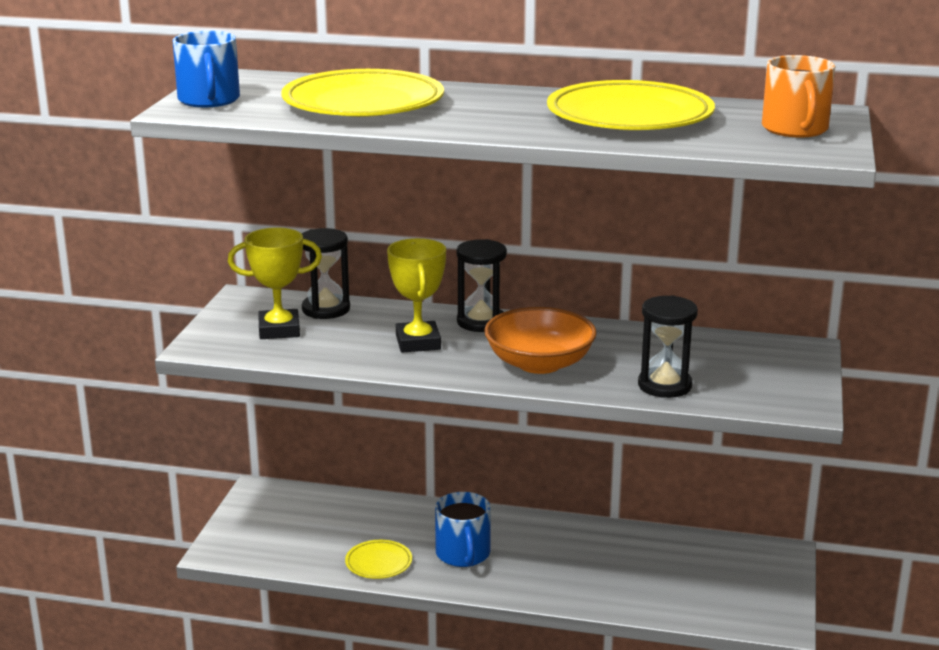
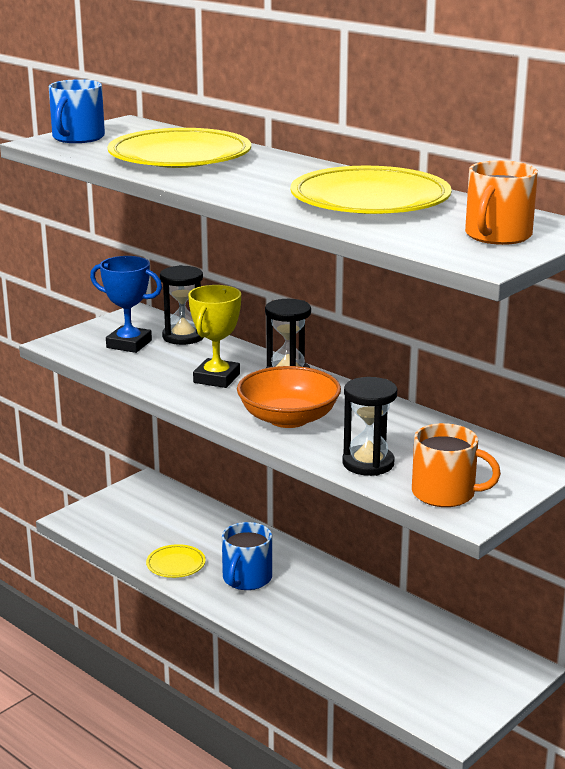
camera: 30 degrees right, 0 degrees up
(279, 330) = (129, 344): yellow trophy -> blue trophy
(761, 394) = (445, 493): none -> orange mug

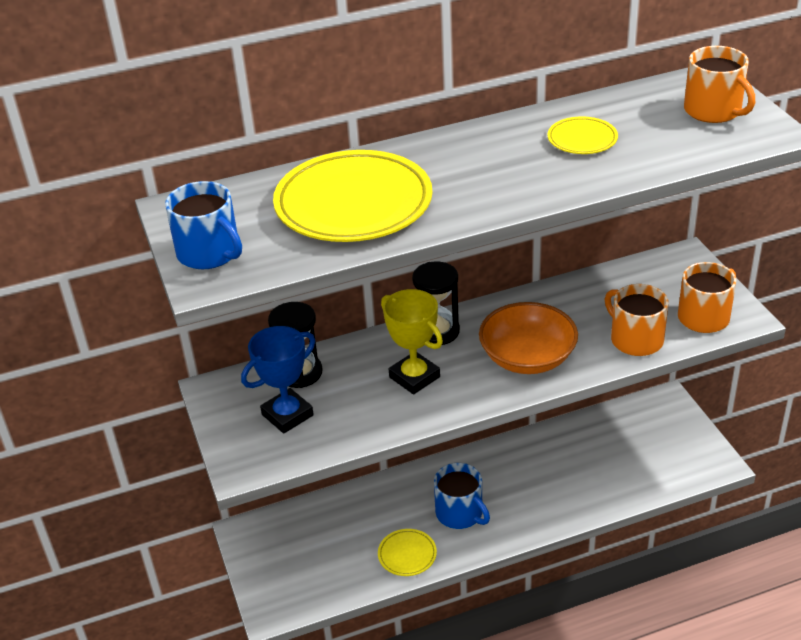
camera: 60 degrees left, 15 degrees up
(368, 463) = (635, 339): black hourglass -> orange mug
(370, 200) = (582, 139): yellow plate -> yellow plate, size x0.47

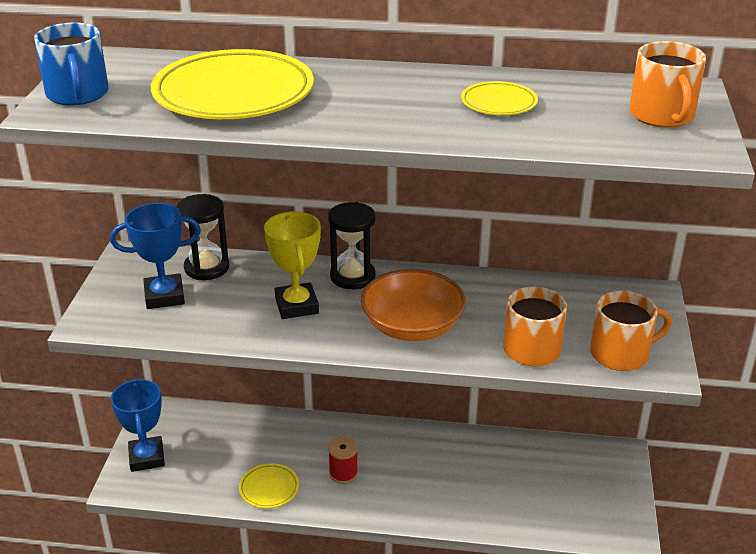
camera: 25 degrees right, 5 degrees down
(272, 577) = (147, 457): none -> blue trophy
(460, 513) = (343, 473): blue mug -> red spool

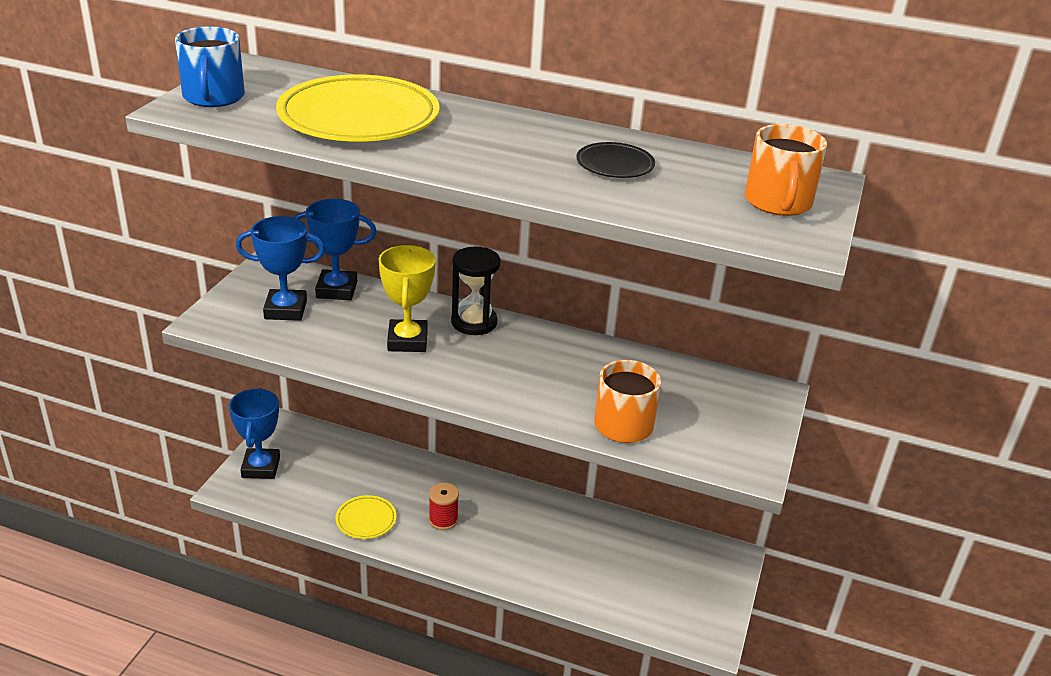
camera: 10 degrees right, 0 degrees up
(207, 268) = (336, 290): black hourglass -> blue trophy
(412, 326) = (512, 381): orange bowl -> none
(498, 103) = (615, 165): yellow plate -> black plate
(621, 354) = (714, 446): orange mug -> none

